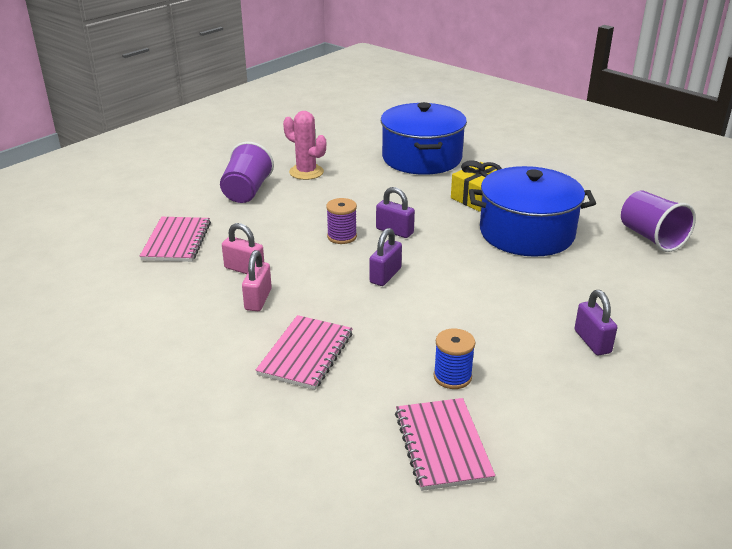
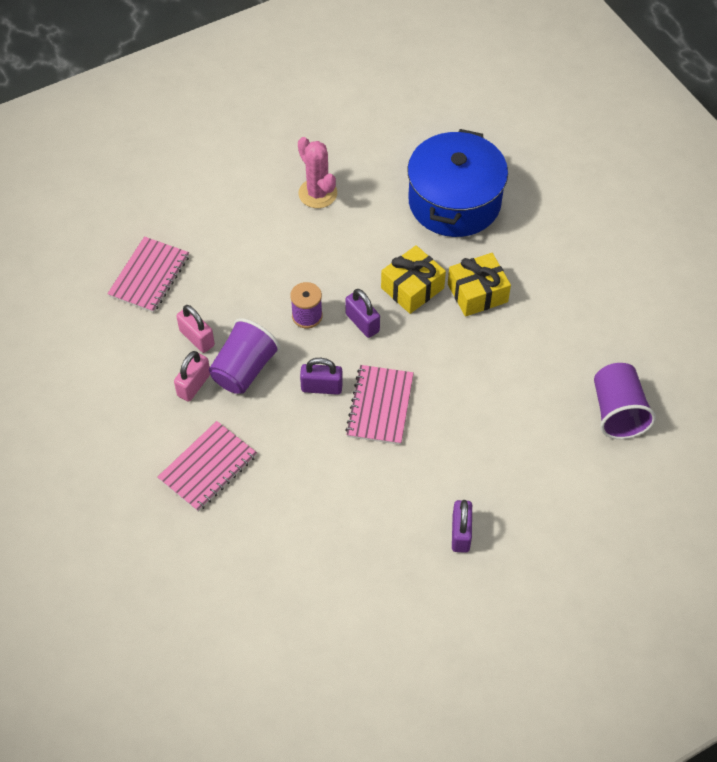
camera: 20 degrees right, 25 degrees up
(247, 192) = (243, 212): purple cup -> purple cup (244, 369)
(385, 275) = (321, 387): purple padlock -> purple padlock turned 45 degrees clockwise
(423, 205) = (412, 288): none -> yellow gift
(442, 445) = (270, 602): pink notebook -> pink notebook (380, 406)
(452, 377) = (316, 534): blue spool -> none
(526, 233) = (493, 366): blue pot -> none

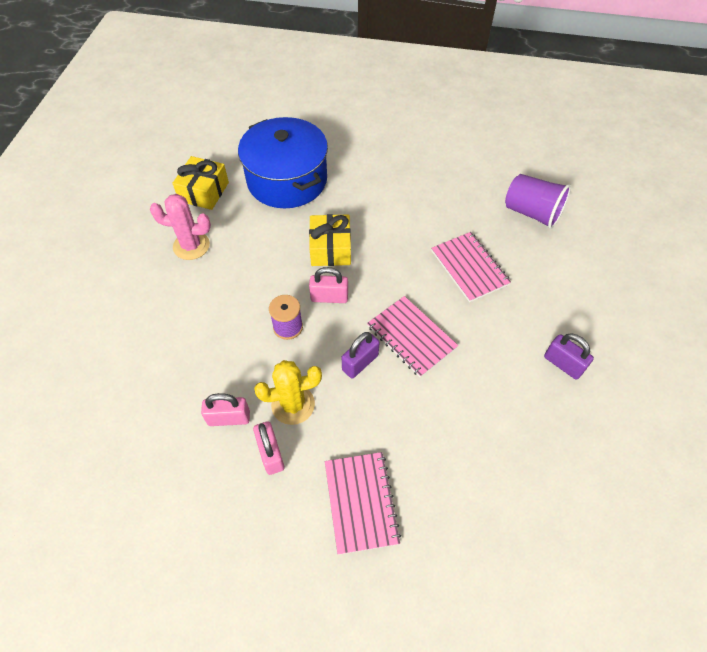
camera: 50 degrees left, 0 degrees up
(149, 276) = (132, 410): pink notebook -> pink notebook (469, 268)
(244, 369) = (293, 405): purple cup -> yellow cactus
(362, 323) = (329, 297): purple padlock -> pink padlock
(477, 293) = (371, 218): yellow gift -> yellow gift (204, 192)

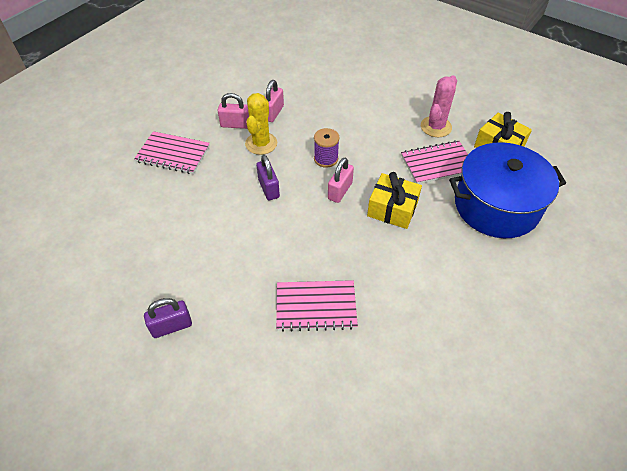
camera: 115 degrees right, 5 degrees down
(411, 337) = (270, 228): pink notebook -> pink notebook (437, 164)
(531, 213) = (360, 415): purple cup -> none

